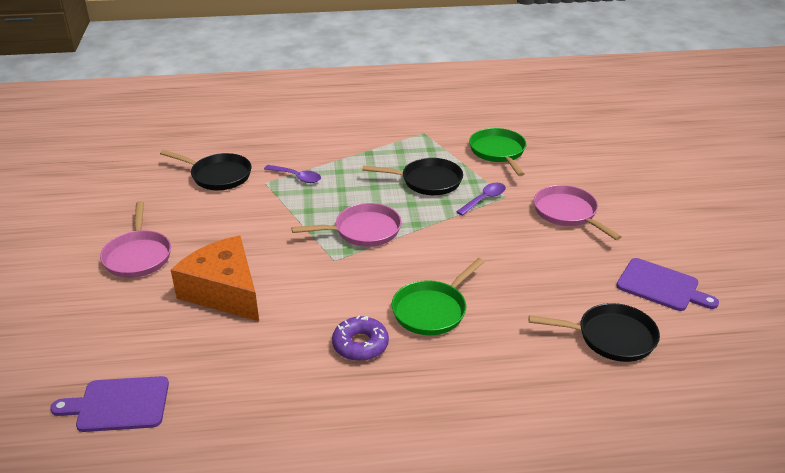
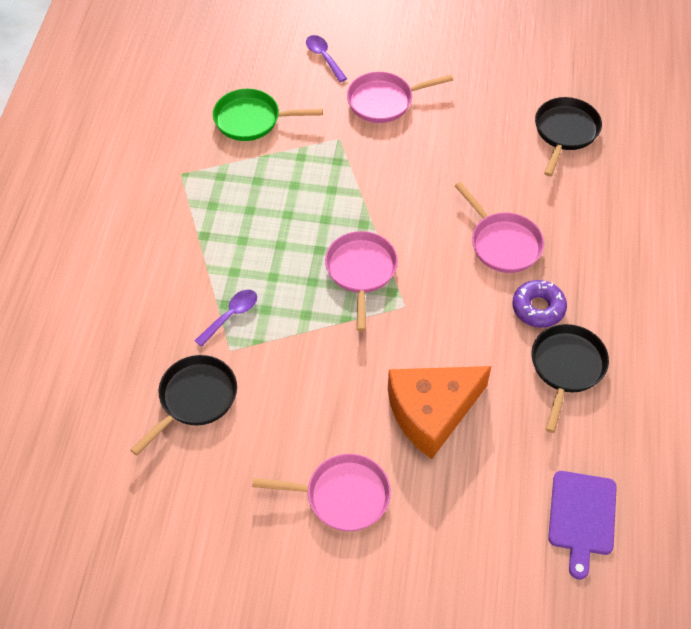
camera: 75 degrees left, 20 degrees up
(427, 181) = (286, 195): black pan -> black pan (566, 368)
(432, 310) = (502, 243): green pan -> pink pan
(484, 199) = (338, 157): purple spoon -> purple spoon (324, 57)
(661, 286) = (509, 77): purple cutting board -> none

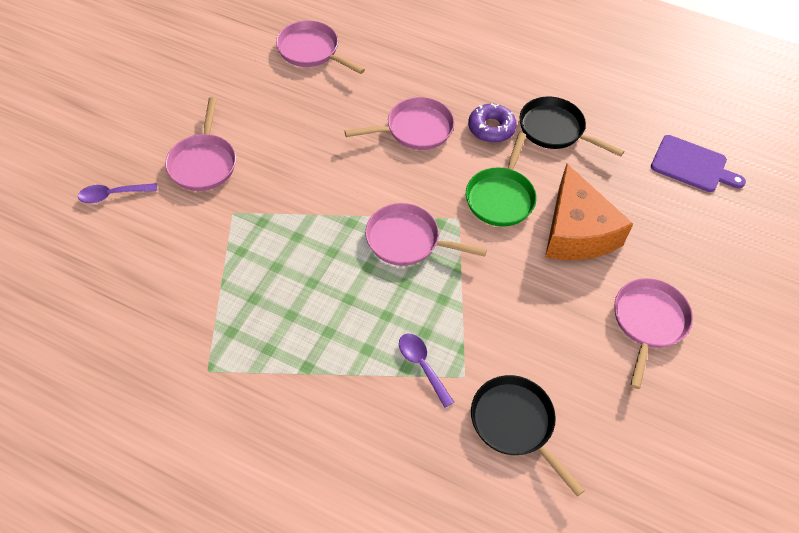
camera: 75 degrees left, 0 degrees up
(252, 120) = (165, 282): green pan -> green pan (501, 197)
(565, 132) = (311, 51): black pan -> pink pan

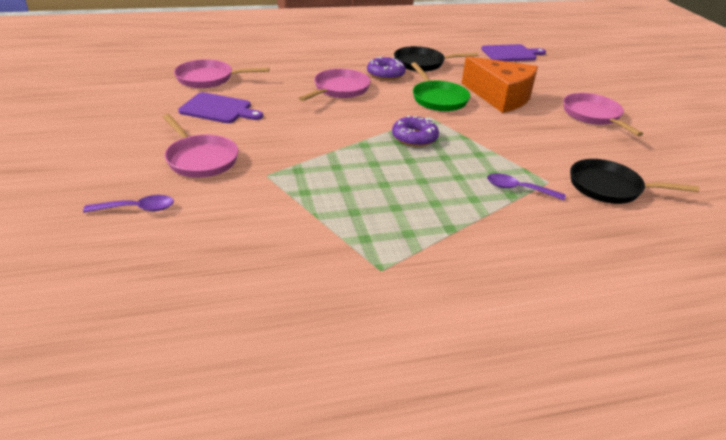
camera: 40 degrees left, 20 degrees down
(113, 195) = (137, 209): purple spoon -> purple spoon turned 135 degrees counterclockwise
(277, 102) = (218, 109): none -> purple cutting board
(407, 240) = (414, 138): pink pan -> purple donut

